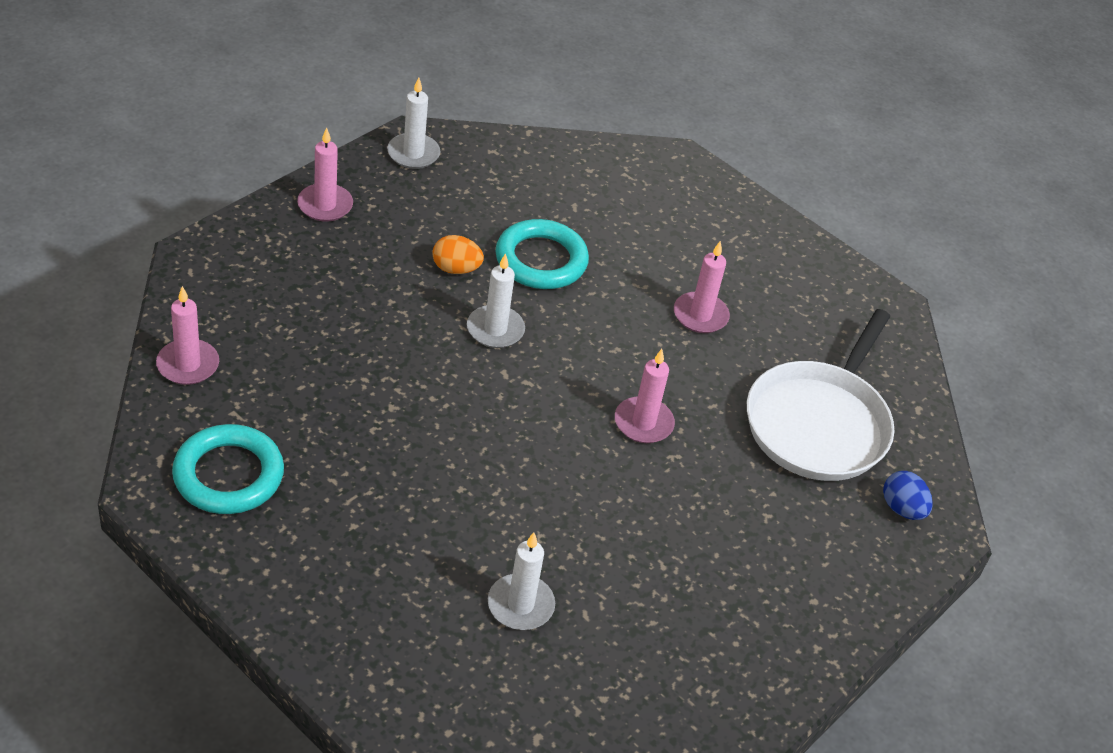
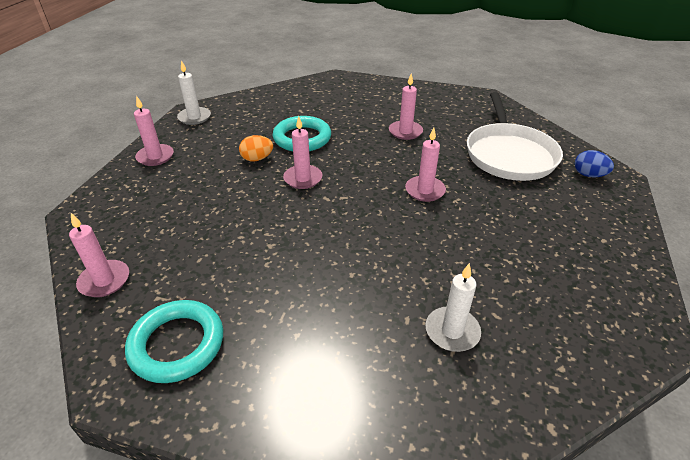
camera: 20 degrees left, 5 degrees down
(495, 329) = (303, 179): white candle -> pink candle

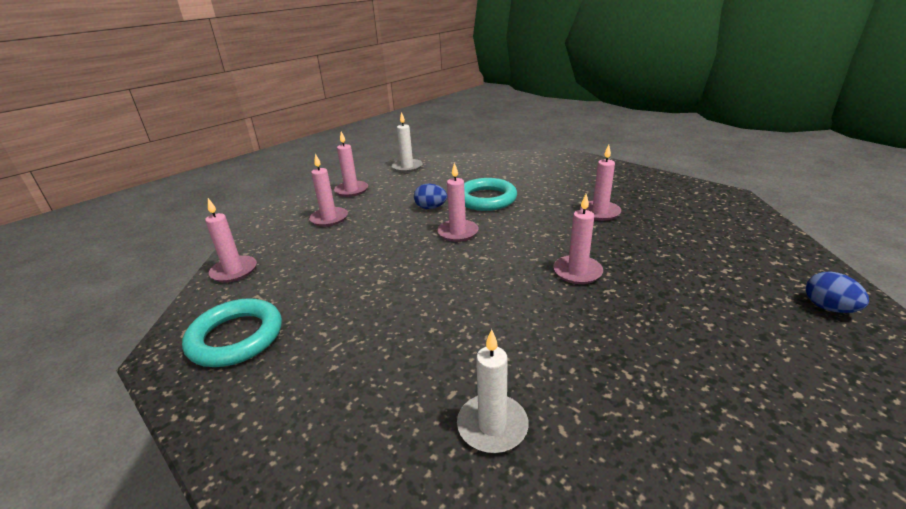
camera: 30 degrees right, 10 degrees down
(159, 195) = (329, 218): none -> pink candle
(257, 159) = (431, 208): orange egg -> blue egg
(509, 154) = (717, 259): white pan -> none

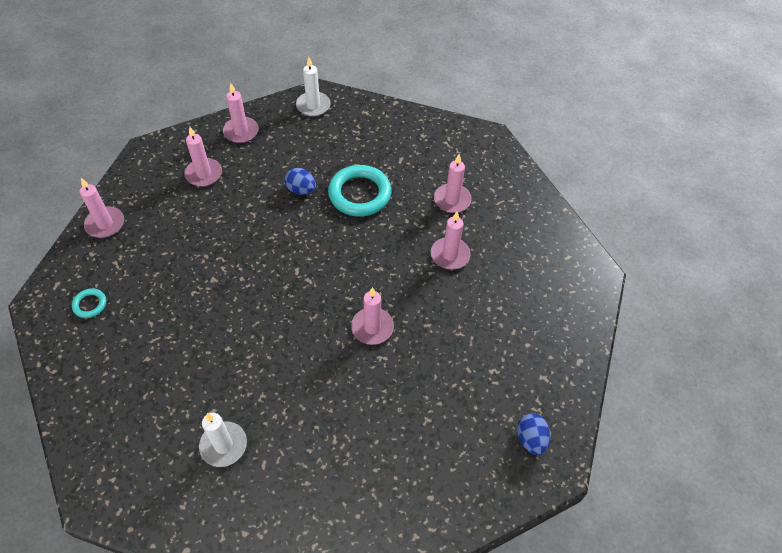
camera: 15 degrees right, 25 degrees up
(236, 337) = (90, 304): turquoise ring -> turquoise ring, size x0.47
(458, 232) = (305, 238): pink candle -> pink candle (452, 200)

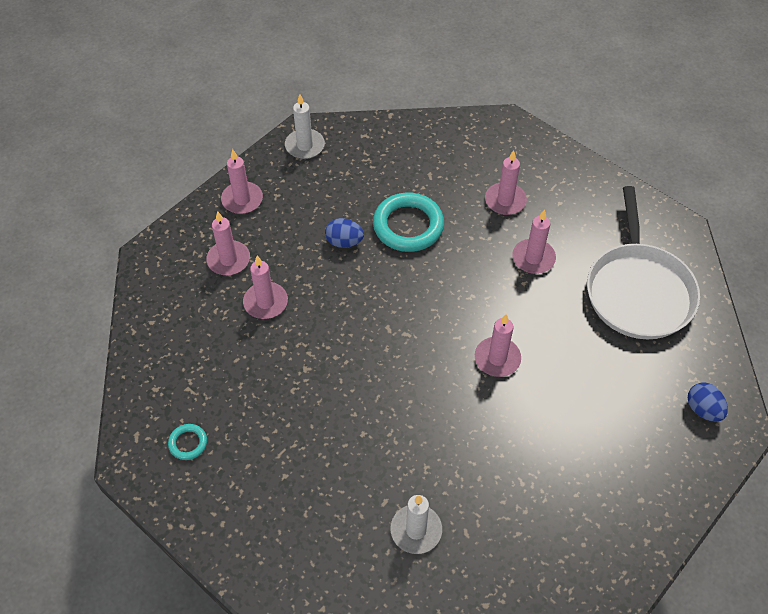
camera: 20 degrees left, 0 degrees up
(105, 224) = (151, 351): pink candle -> pink candle (265, 302)
(527, 314) = (638, 291): none -> white pan

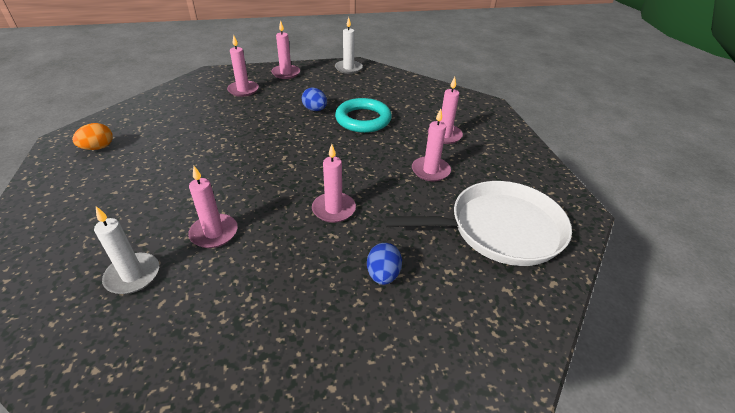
camera: 35 degrees right, 15 degrees down
(188, 443) = (98, 148): turquoise ring -> orange egg
(265, 302) = (234, 113): pink candle -> pink candle (214, 233)
(638, 291) = (499, 229): white pan -> white pan turned 135 degrees counterclockwise
(703, 409) = (479, 351): blue egg -> blue egg (383, 275)

